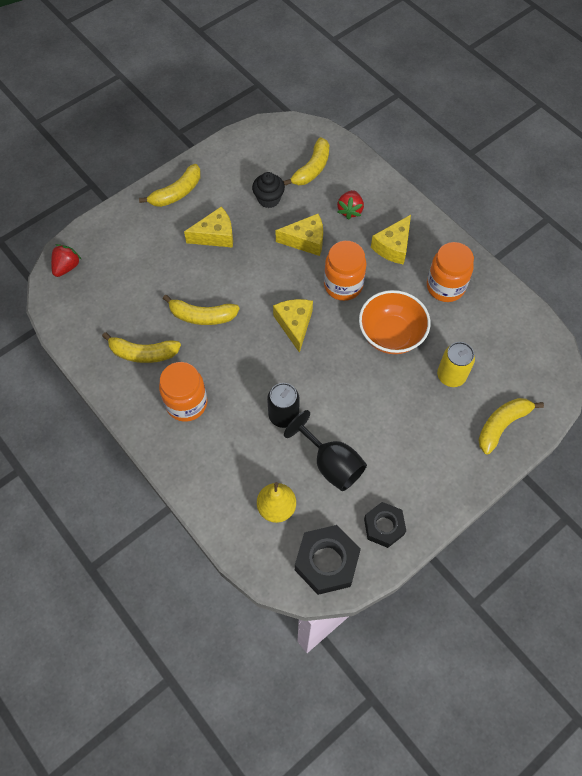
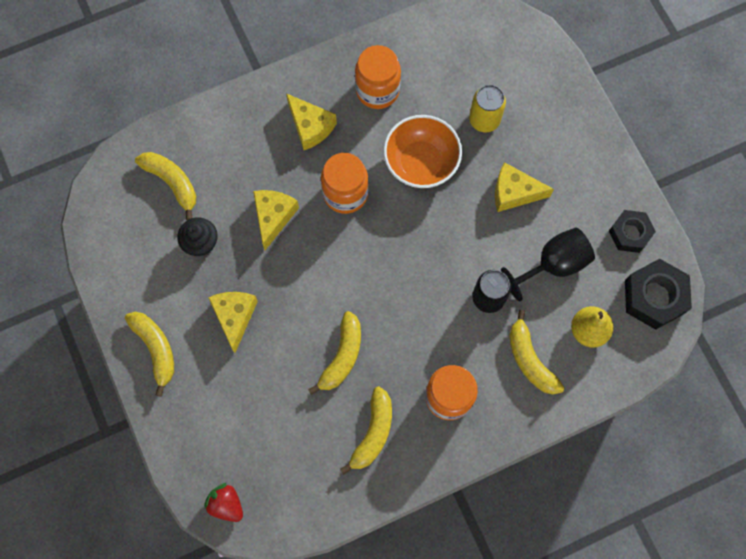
camera: 75 degrees left, 10 degrees up
(294, 325) = (381, 258): yellow cheese -> yellow cheese (514, 193)
(350, 210) = (246, 157): red strawberry -> none
(502, 425) = (550, 91): yellow banana -> yellow banana (530, 360)

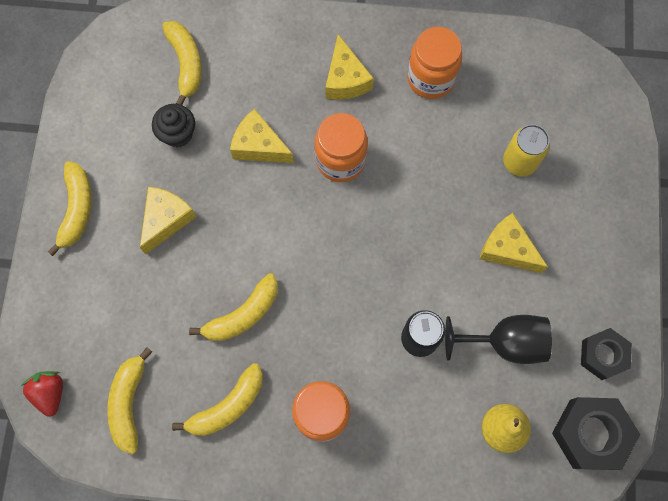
camera: 30 degrees right, 0 degrees up
(273, 217) = (259, 146): yellow cheese -> yellow cheese turned 105 degrees counterclockwise
(421, 163) = (431, 170): orange bowl -> none
(530, 360) = (424, 424): yellow banana -> yellow banana (129, 403)

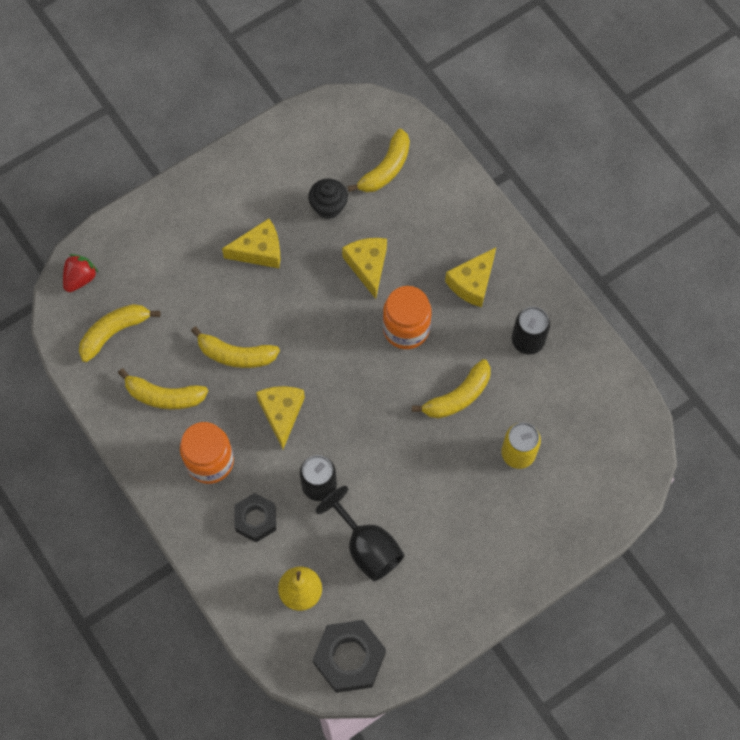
camera: 50 degrees right, 5 degrees down
(77, 209) = (217, 189): yellow banana -> yellow banana (458, 396)
(430, 78) = (527, 340): orange jar -> black can
(507, 249) = (440, 496): yellow cheese -> yellow cheese (281, 414)
(603, 355) = (417, 624): black nut -> black nut (255, 519)

